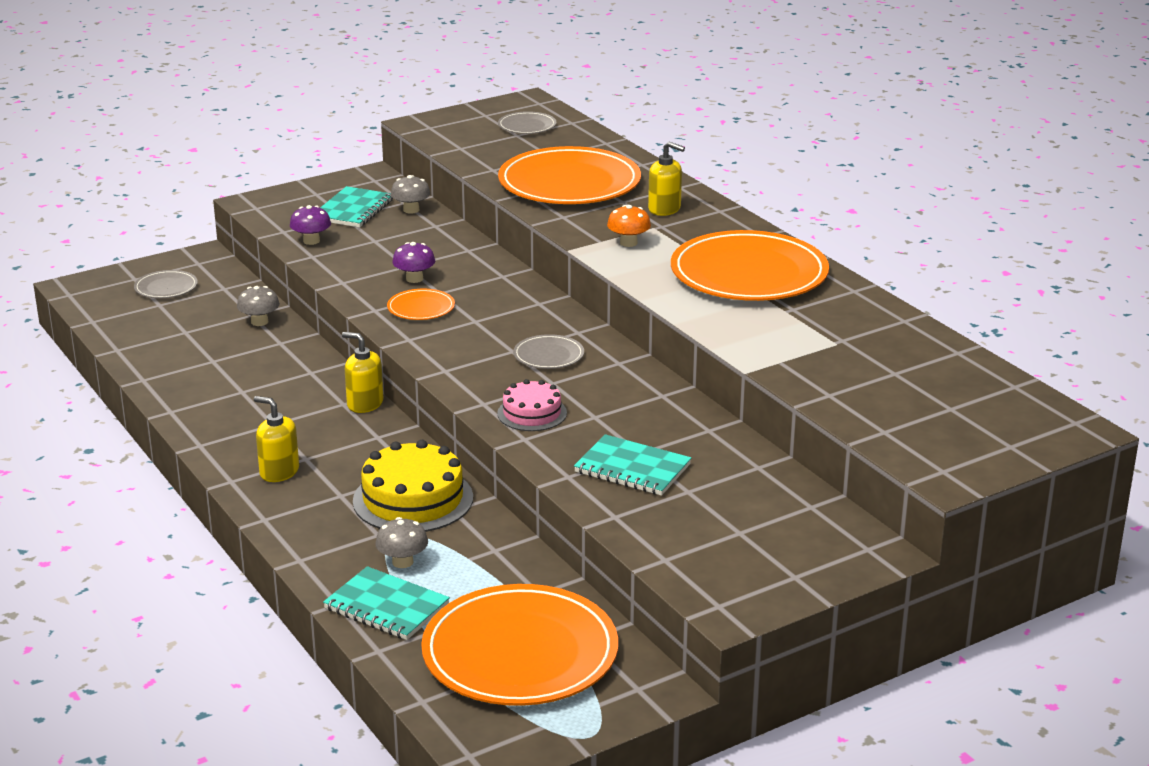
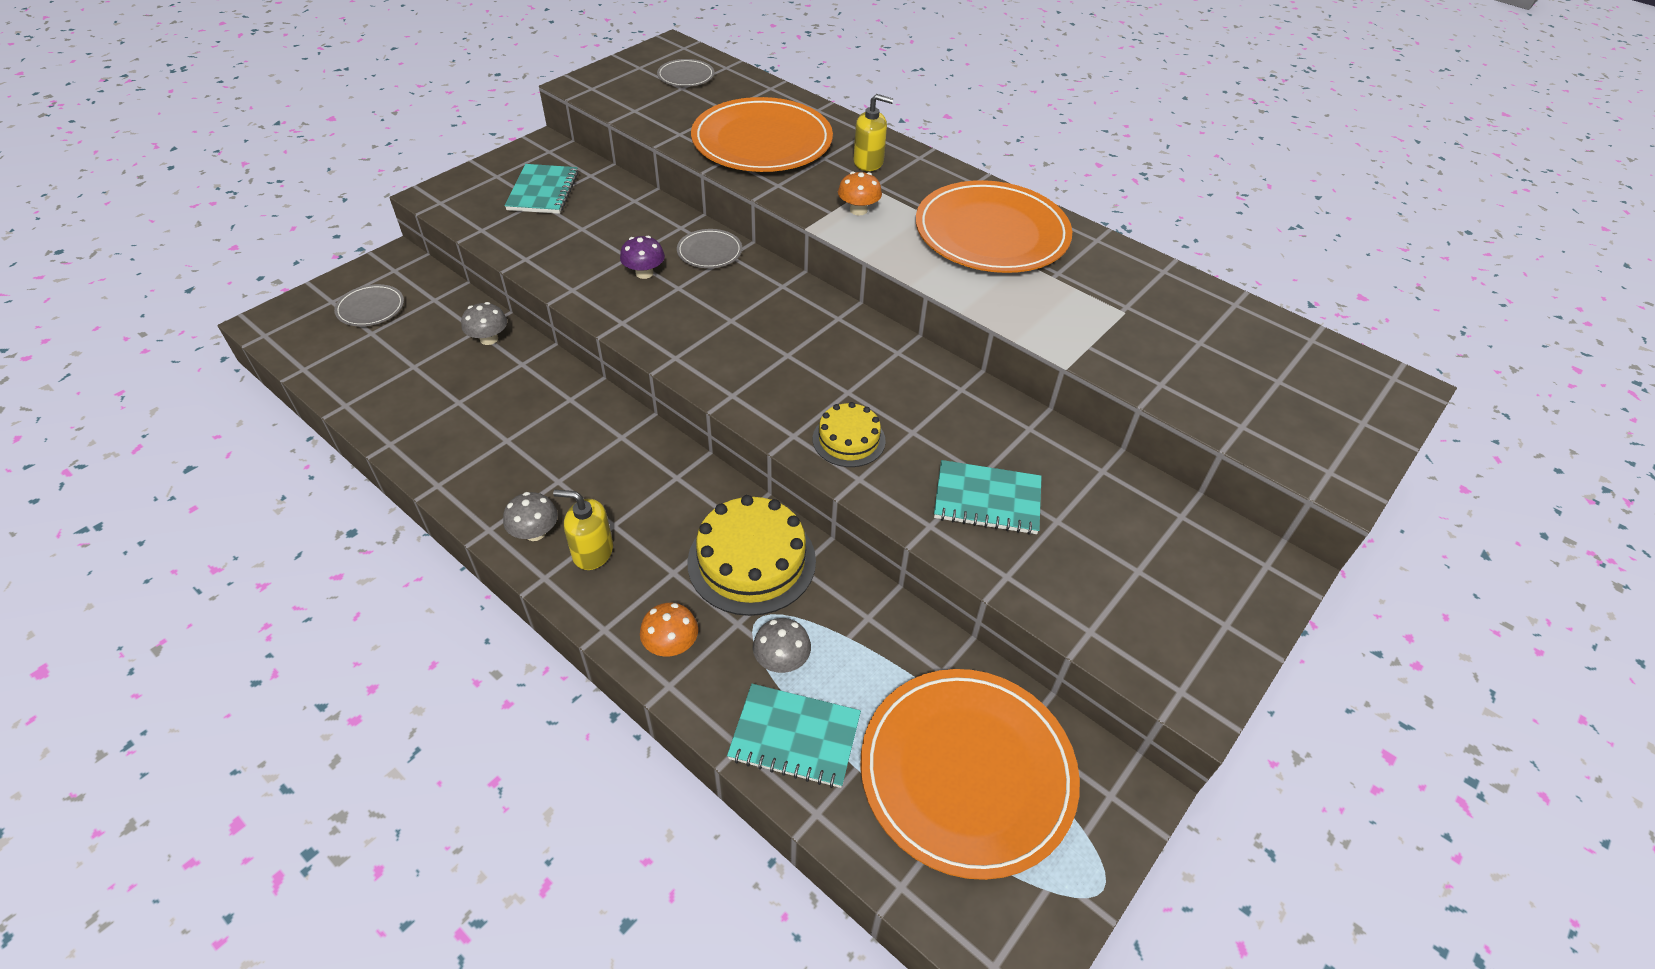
camera: 20 degrees left, 20 degrees up
(311, 241) = (516, 238): purple mushroom -> none
(314, 537) = (671, 644): none -> orange mushroom
(365, 404) = (644, 433): yellow soap dispenser -> none
(411, 210) = (601, 184): grey mushroom -> grey mushroom (535, 532)
(421, 308) = (668, 311): orange plate -> none
(532, 413) = (849, 440): pink cake -> yellow cake
(548, 355) = (825, 354): grey plate -> grey plate (709, 251)

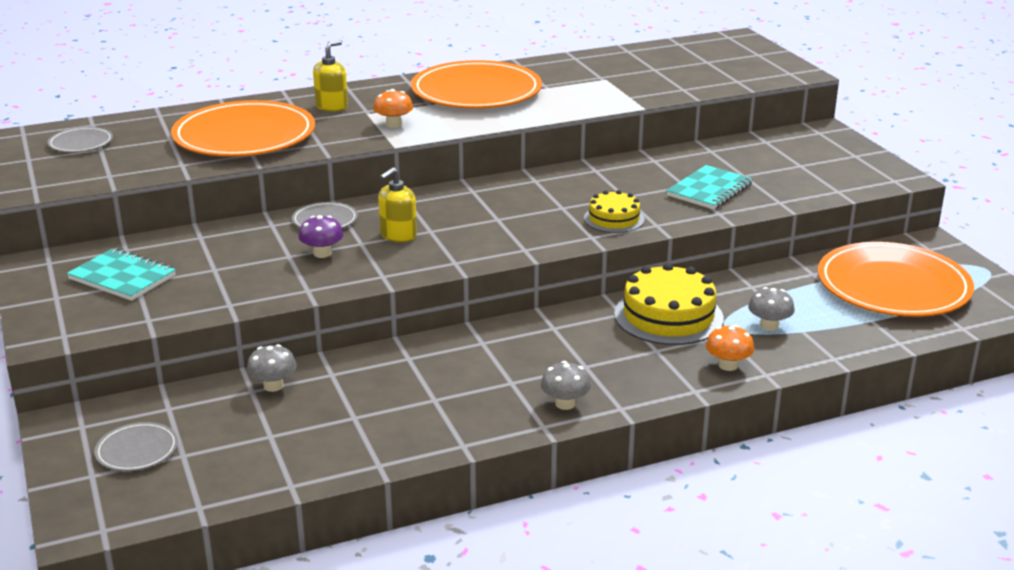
camera: 60 degrees left, 20 degrees down
(592, 552) = (608, 381): yellow soap dispenser -> yellow soap dispenser (398, 235)
(795, 737) = (837, 336): turquoise notebook -> none

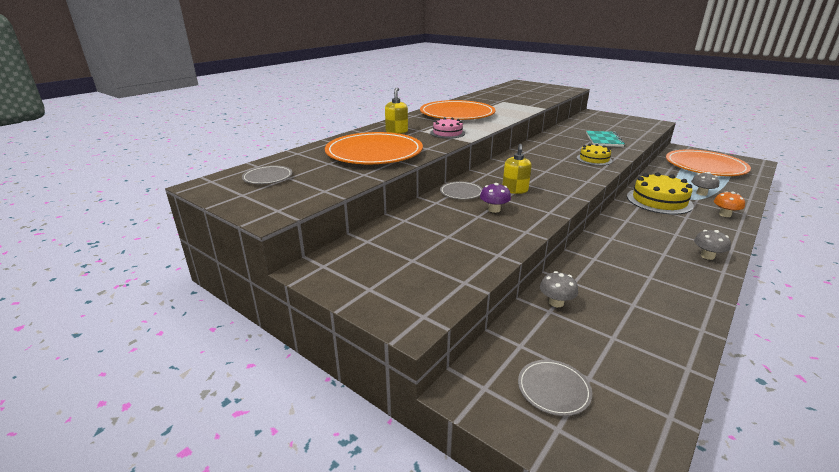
camera: 30 degrees left, 0 degrees up
(122, 277) = (396, 259): turquoise notebook -> none
(393, 124) = (447, 133): orange mushroom -> pink cake

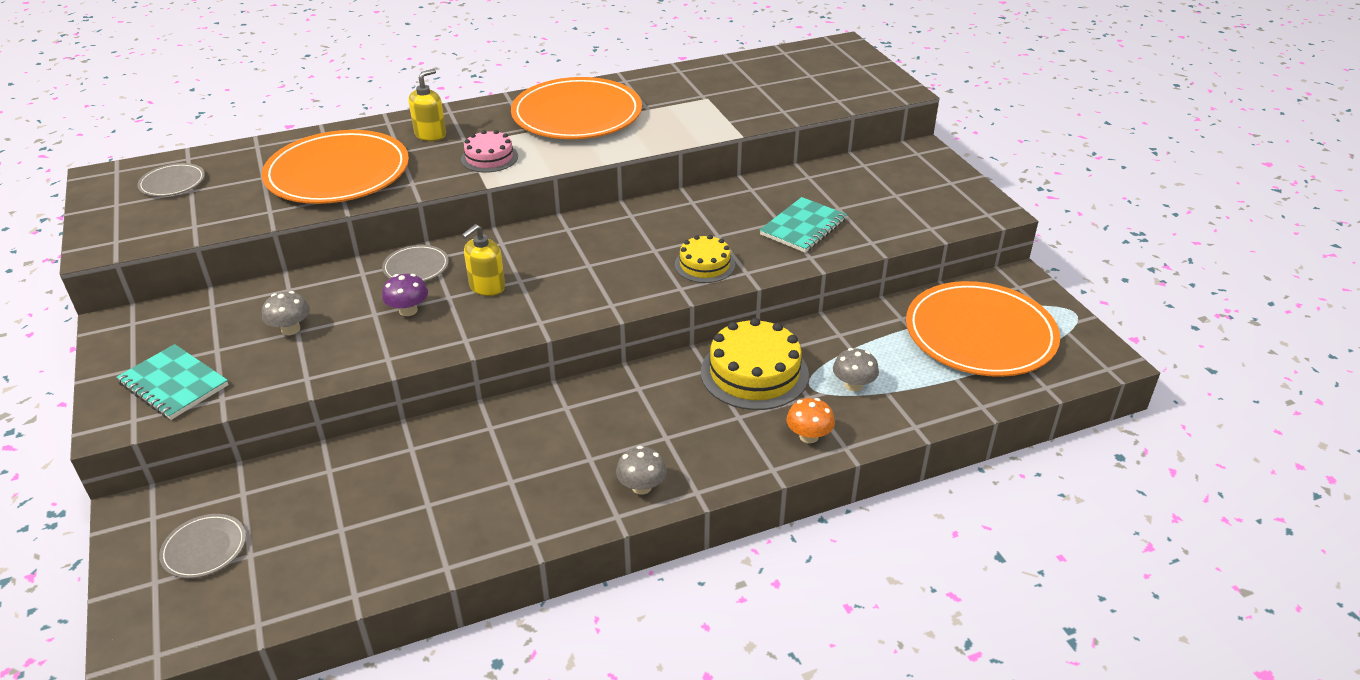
camera: 30 degrees right, 10 degrees up
(416, 286) = (174, 384): none -> turquoise notebook
(556, 302) = (351, 464): grey mushroom -> grey mushroom (290, 329)

